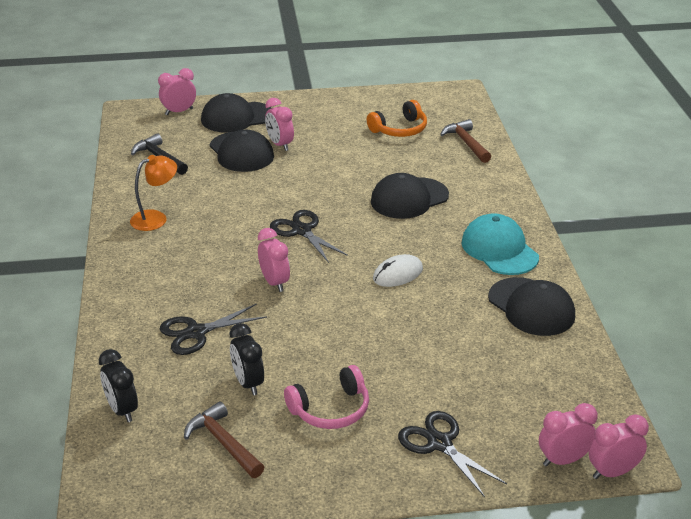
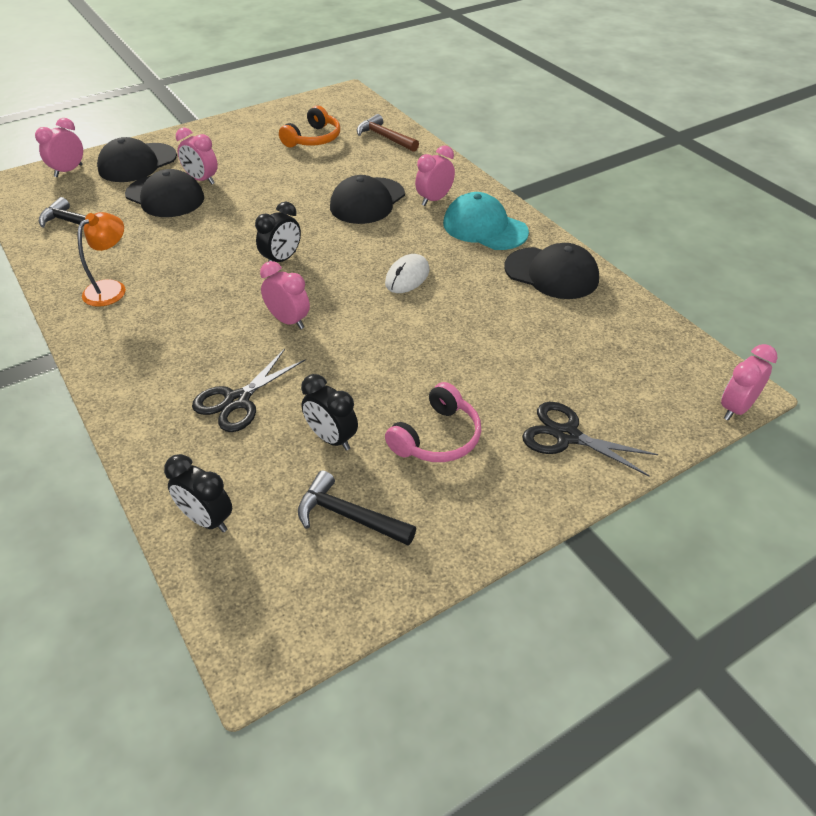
camera: 25 degrees left, 10 degrees up
(224, 443) = (349, 516): brown hammer -> black hammer
(302, 231) = (282, 260): black scissors -> black clock
(563, 460) = (687, 412): pink clock -> pink clock (434, 200)

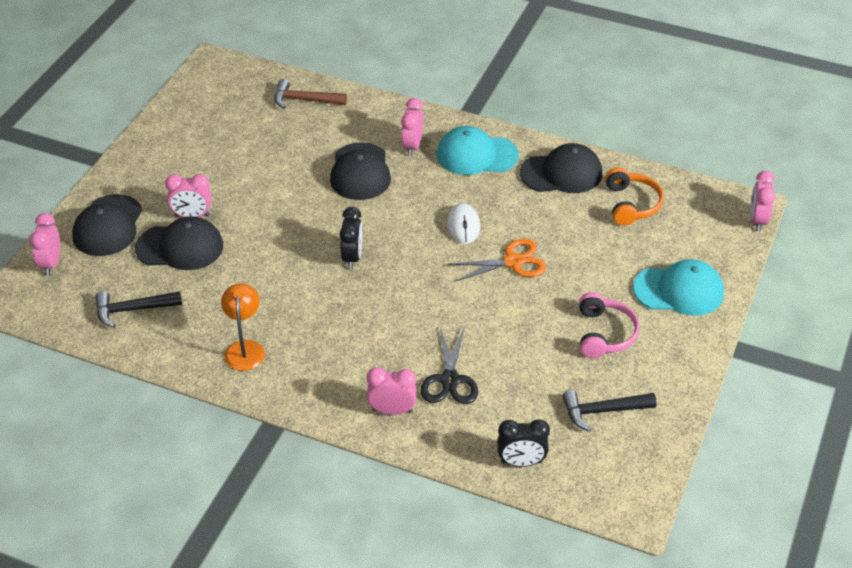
camera: 35 degrees left, 0 degrees up
(288, 321) = (416, 304): pink clock -> pink clock (392, 410)
(313, 139) = (242, 129): orange headphones -> orange headphones (631, 204)
(331, 438) = (540, 370): black clock -> none
(418, 327) = (513, 262): none -> orange scissors
(567, 435) = (679, 291): black scissors -> turquoise cap

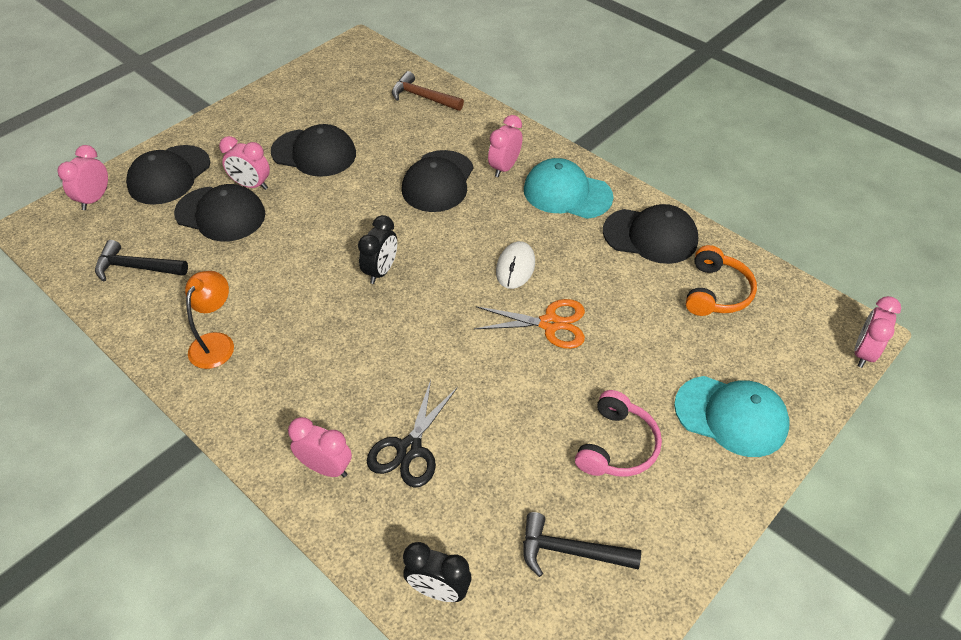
camera: 20 degrees right, 5 degrees up
(233, 174) = (314, 153): none -> black cap

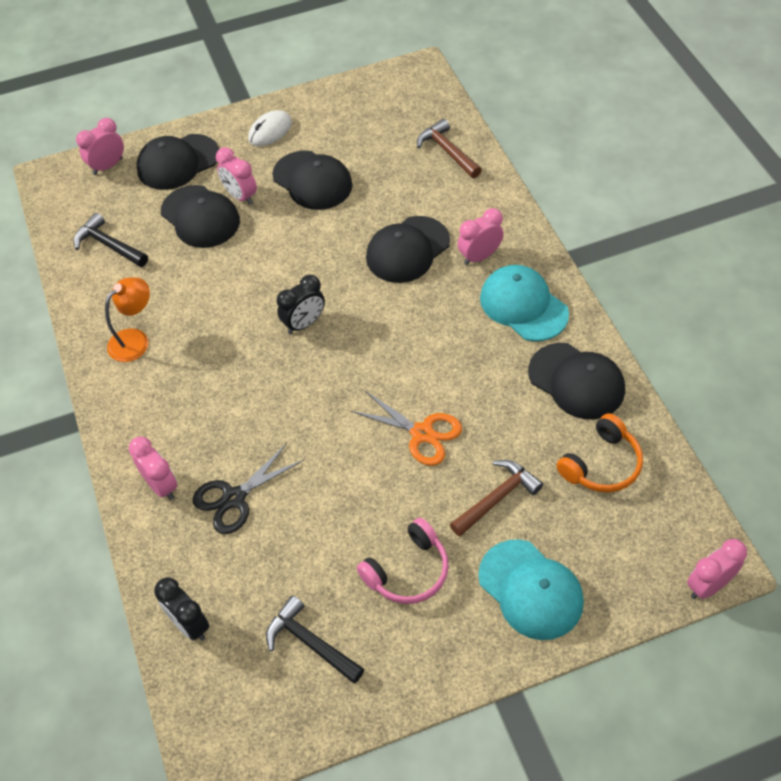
camera: 30 degrees right, 5 degrees up
(515, 267) = (425, 365): white mouse -> white mouse (270, 131)
(651, 352) = (497, 498): none -> brown hammer

